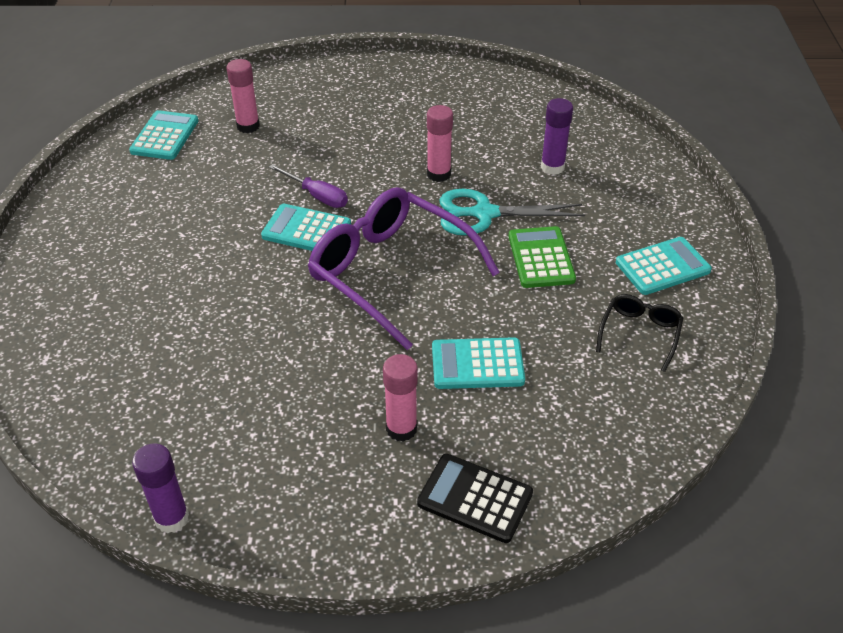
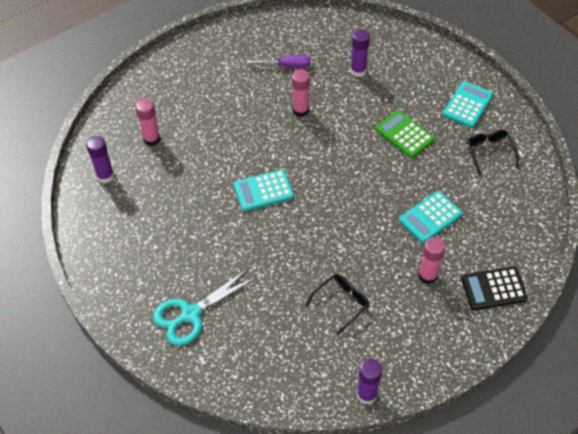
camera: 35 degrees left, 10 degrees up
(165, 136) = (105, 176): turquoise calculator -> purple glue stick
(262, 394) = (342, 302): none -> black glasses
(317, 196) = (246, 164): purple screwdriver -> purple screwdriver (287, 66)
(389, 271) = (335, 190): purple glasses -> none
(484, 214) = (350, 123): turquoise scissors -> turquoise scissors (190, 314)

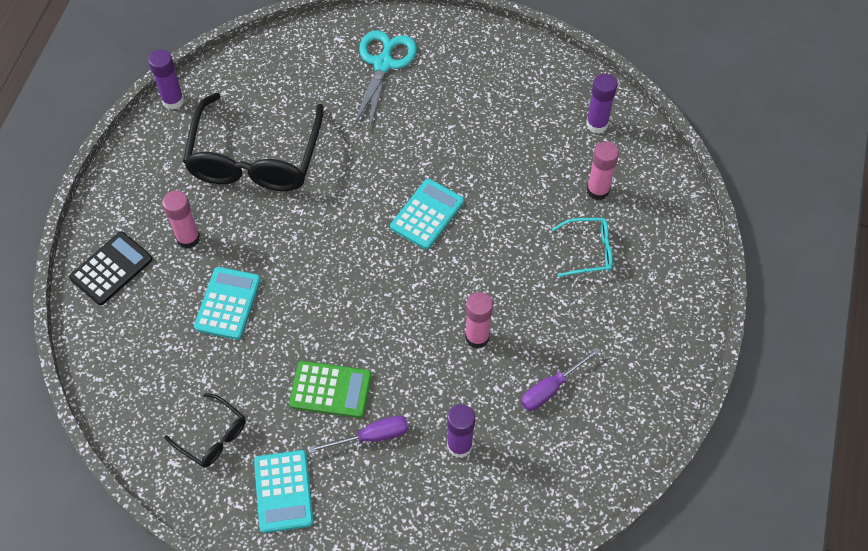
camera: 140 degrees right, 5 degrees up
(194, 112) = (590, 251): none -> turquoise glasses
(342, 302) = (254, 160): black glasses -> black glasses, size x2.14
(400, 101) = (372, 437): none -> purple screwdriver

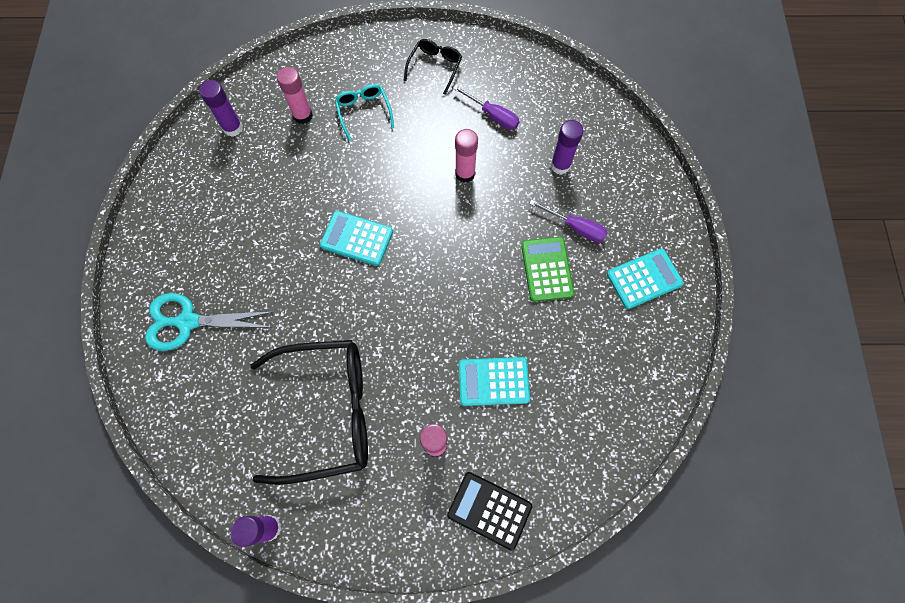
camera: 105 degrees left, 10 degrees up
(213, 437) = (621, 349): black glasses -> black glasses (435, 66)
(372, 437) = (575, 227): purple screwdriver -> purple screwdriver turned 150 degrees clockwise

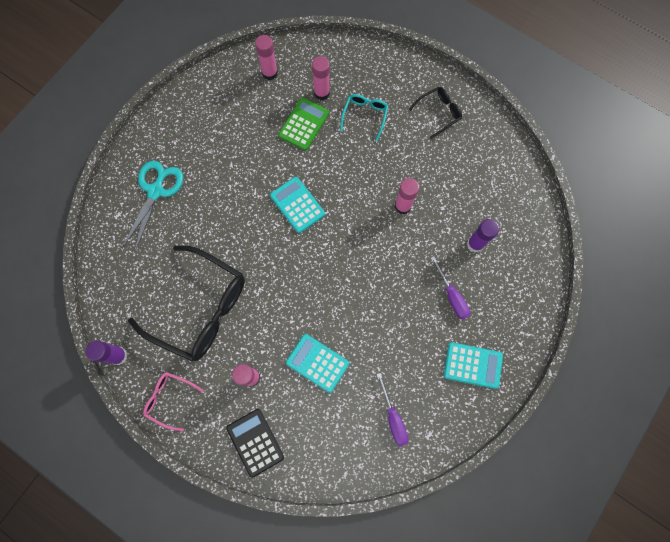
camera: 35 degrees right, 5 degrees up
(188, 322) = (156, 191): turquoise scissors -> turquoise scissors turned 75 degrees clockwise
(233, 128) = (270, 73): purple glue stick -> pink glue stick
(361, 533) = (169, 398): none -> pink glasses
(493, 115) = (454, 176): purple screwdriver -> purple screwdriver (393, 418)
(547, 269) = (409, 312): green calculator -> green calculator (304, 124)

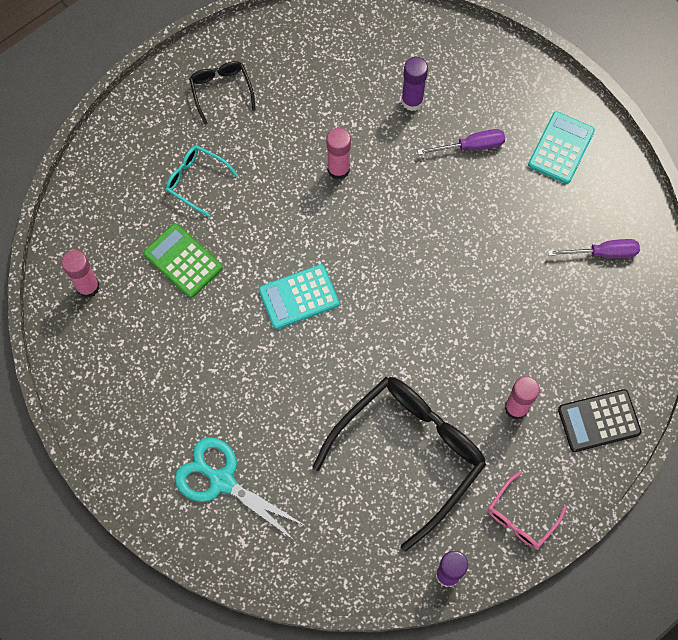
camera: 75 degrees left, 5 degrees down
(317, 363) = (517, 323): turquoise calculator -> none
(321, 93) = (143, 226): pink glue stick -> none

